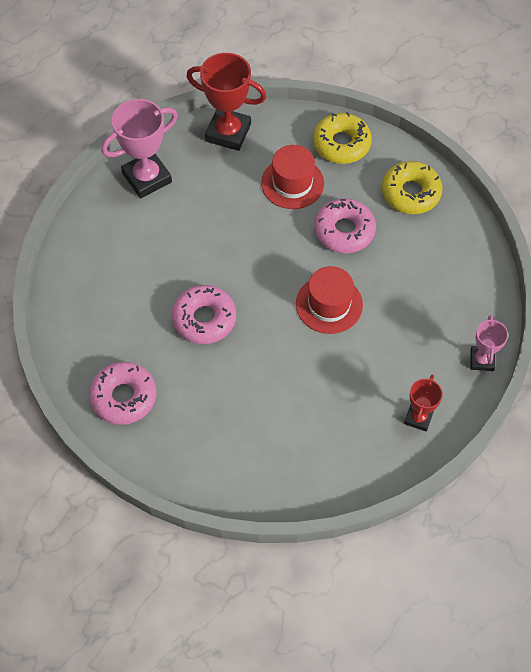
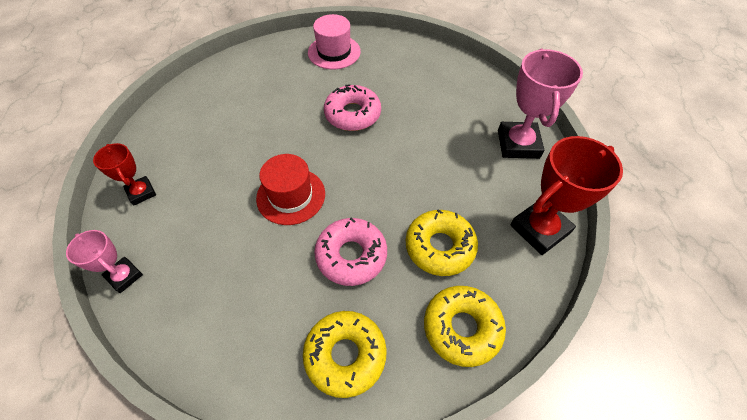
camera: 125 degrees right, 5 degrees down
(124, 397) = (334, 52): pink donut -> pink hat
(292, 183) = (439, 247): red hat -> yellow donut

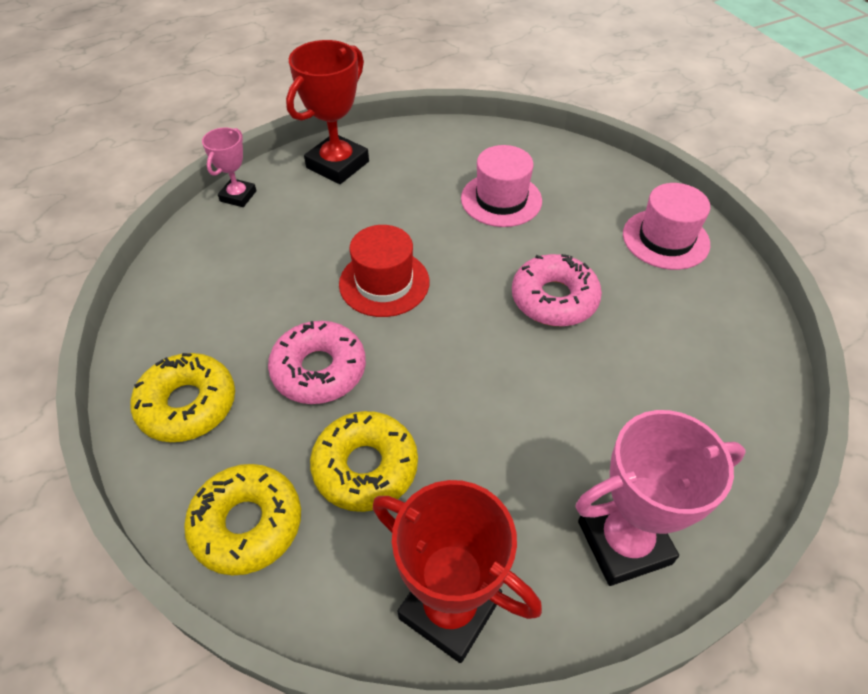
camera: 70 degrees right, 5 degrees down
(141, 192) = (337, 164): red trophy -> red trophy, size x1.75
(252, 109) = (501, 199): none -> pink hat

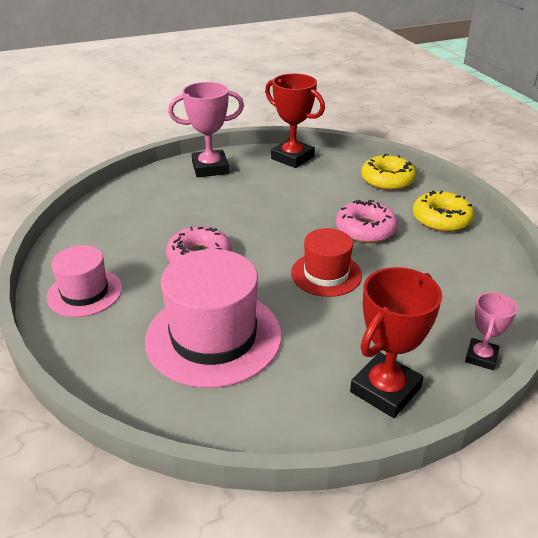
camera: 175 degrees left, 15 degrees down
(365, 467) = (332, 193): yellow donut -> none
(501, 199) = (213, 337): pink hat -> pink hat, size x1.69

